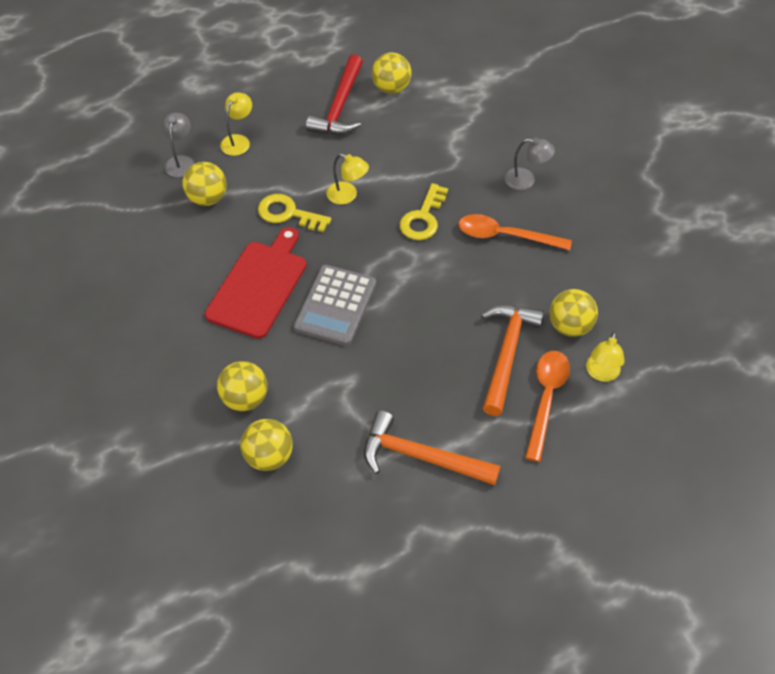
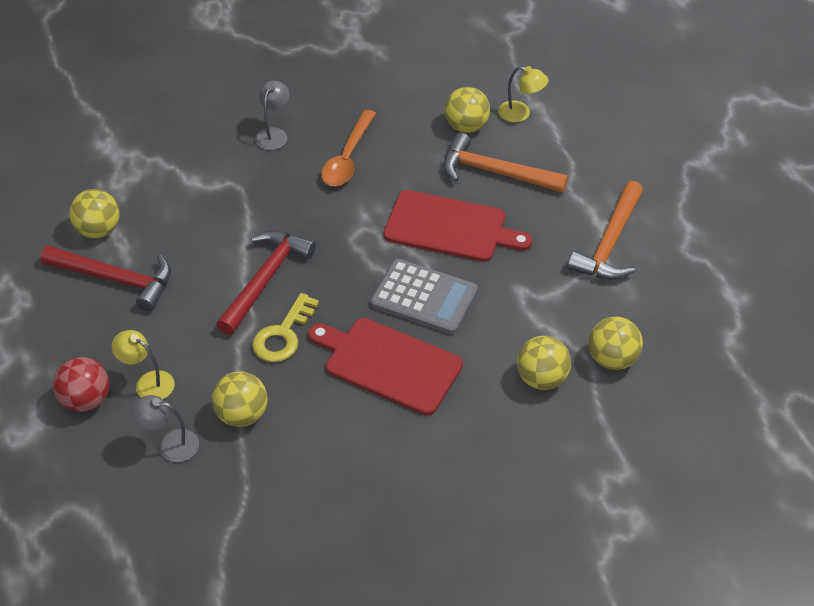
camera: 85 degrees left, 5 degrees down
(222, 110) = (86, 400): none -> red ball
(347, 196) = (266, 279): yellow lamp -> red hammer
(423, 218) = (312, 218): yellow key -> none
(425, 320) = (450, 227): none -> red cutting board
(546, 399) = (547, 152): orange spoon -> none

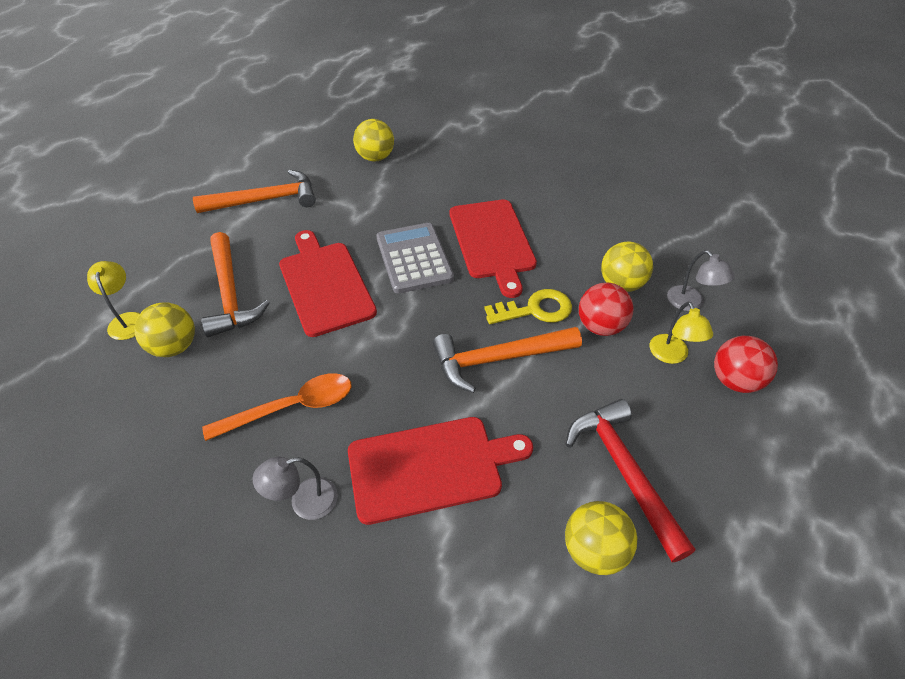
camera: 130 degrees left, 0 degrees up
(222, 362) = (600, 326): none -> red ball
(230, 195) = (430, 467): none -> red cutting board
(266, 279) = (498, 359): red hammer -> orange hammer
(541, 378) = (423, 176): yellow ball -> none

